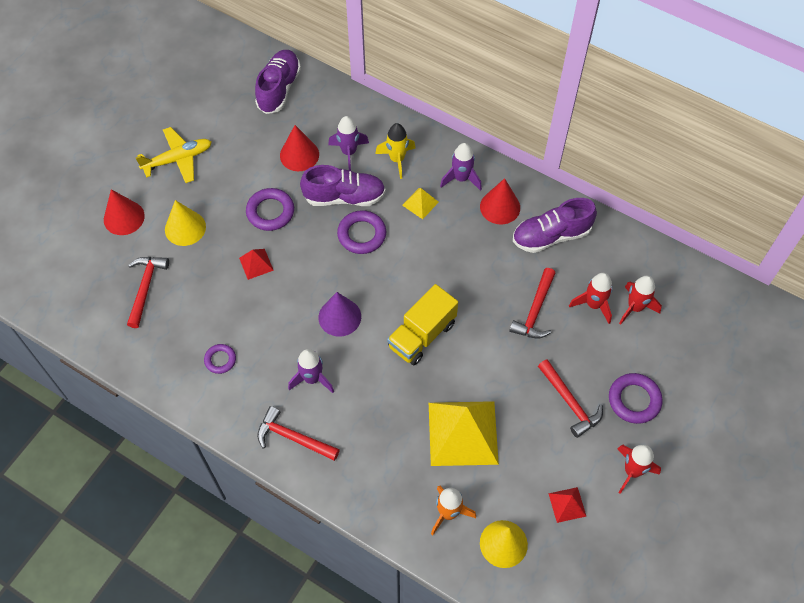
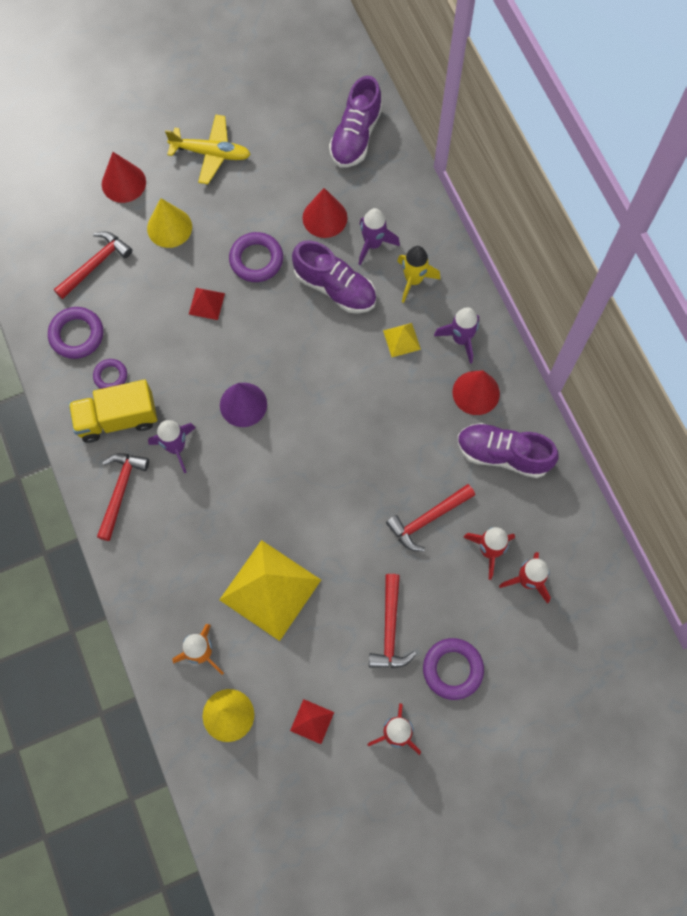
camera: 35 degrees right, 10 degrees up
(279, 89) = (355, 136): purple shoe -> purple shoe turned 150 degrees clockwise
(293, 438) = (120, 491): red hammer -> red hammer turned 45 degrees clockwise
(362, 234) = (323, 336): purple ring -> purple ring (76, 335)
(422, 335) = (304, 472): yellow truck -> yellow truck (117, 419)

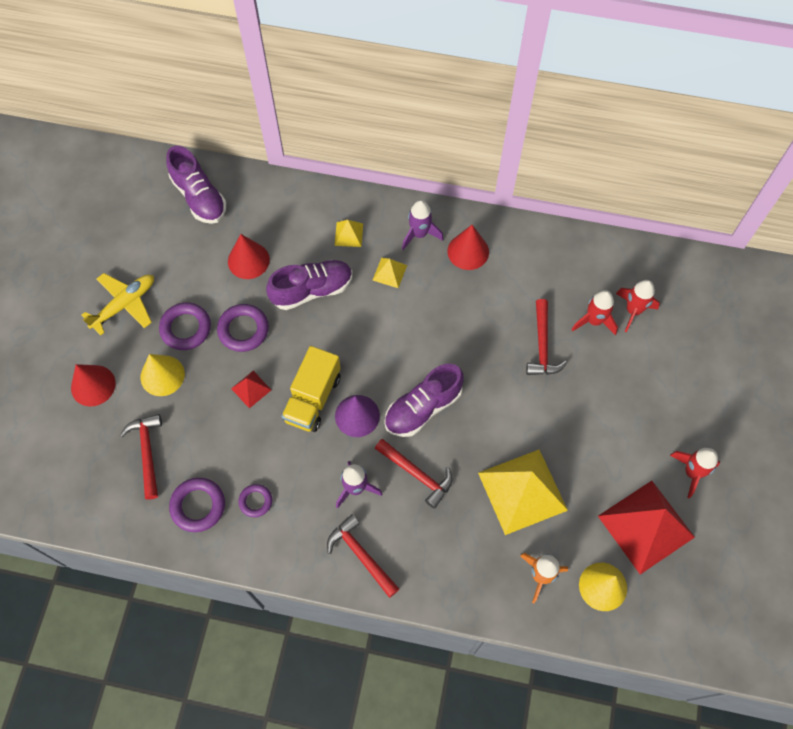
camera: 55 degrees left, 5 degrees down
(117, 419) = (297, 519): yellow truck -> yellow truck (313, 398)
(312, 721) = (646, 526): red pyramid -> red pyramid, size x2.25
(373, 244) = (297, 242): purple rocket -> none
(390, 629) = (609, 425): red hammer -> red hammer (417, 474)
(413, 280) = (348, 234): yellow rocket -> yellow pyramid
(452, 669) = (667, 402): purple ring -> purple ring (186, 328)
(503, 454) = (528, 265): purple shoe -> purple shoe (423, 408)

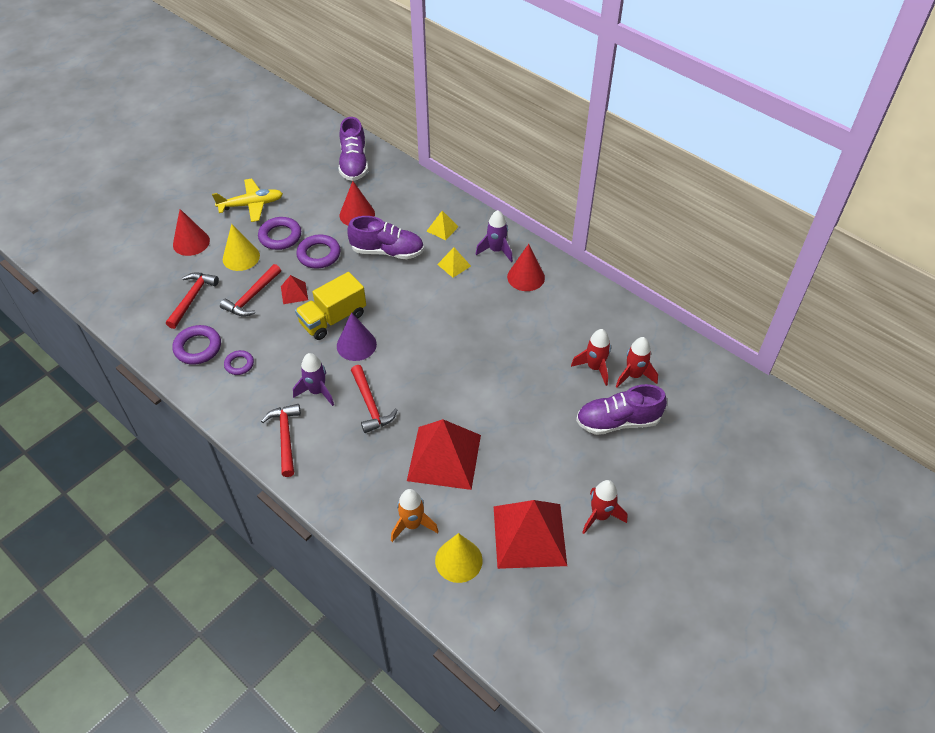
camera: 30 degrees right, 15 degrees down
(423, 408) = (410, 363): purple shoe -> purple shoe (618, 421)
(522, 491) = (444, 457): yellow pyramid -> red pyramid
(542, 345) = (538, 365): red hammer -> red hammer (252, 297)

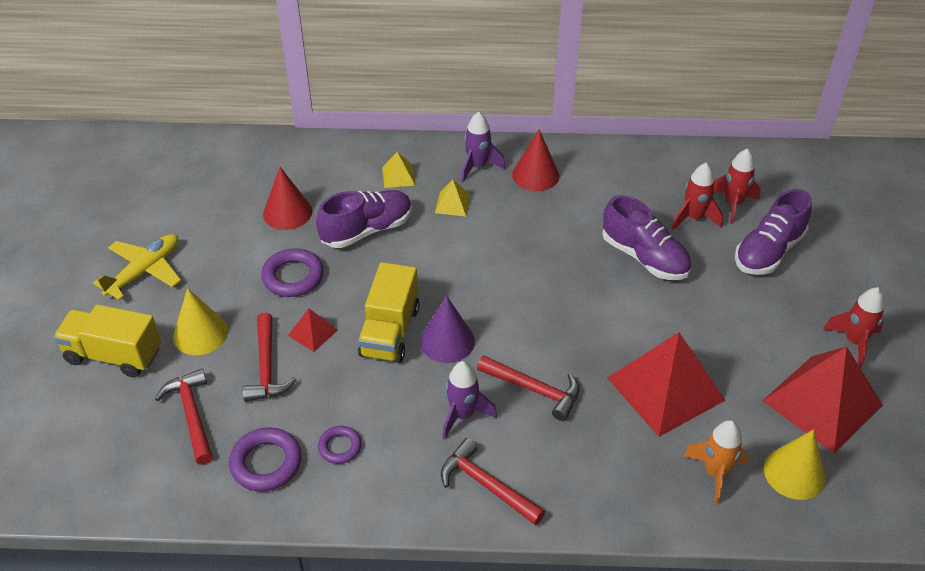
camera: 40 degrees left, 5 degrees down
(191, 242) = (114, 355): red cone -> yellow truck
(280, 236) = (223, 284): purple ring -> none
(354, 163) = (220, 164): purple shoe -> purple shoe (644, 257)

